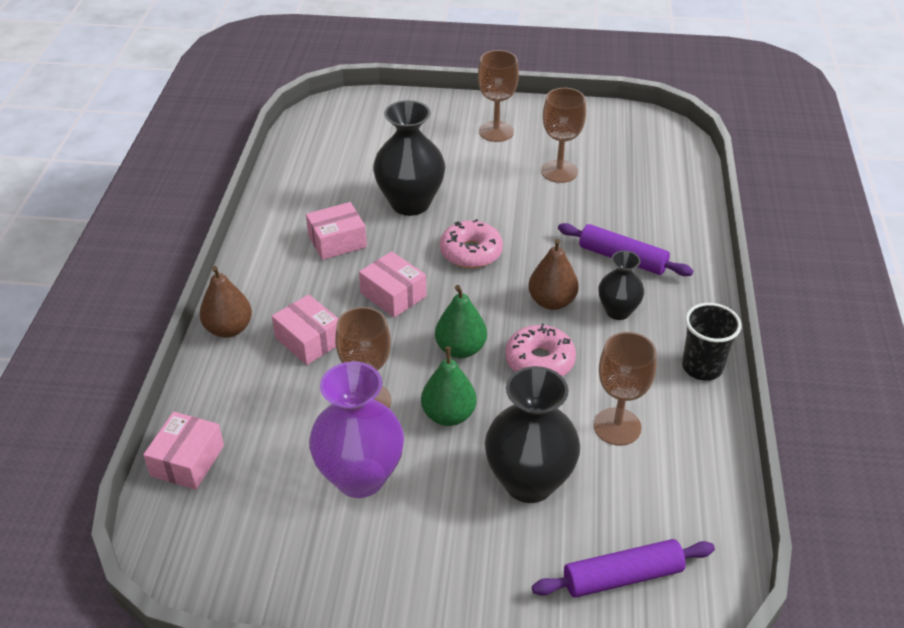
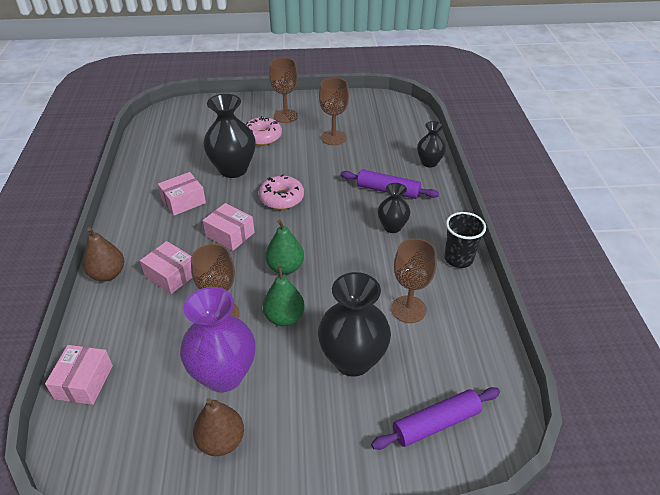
camera: 10 degrees left, 0 degrees up
(539, 361) = (344, 269): pink donut -> pink donut (262, 137)
(551, 302) = (345, 226): brown pear -> brown pear (221, 441)
(691, 223) = (429, 162): none -> black vase

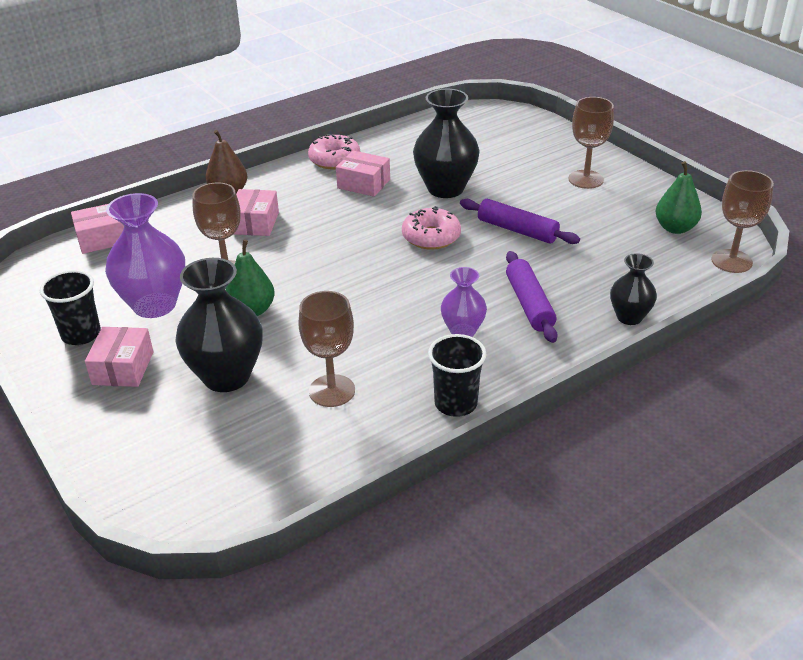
camera: 60 degrees right, 5 degrees down
(221, 441) = (81, 334): brown pear -> black cup
(230, 234) = (341, 230): pink box -> pink box (123, 368)
(262, 137) = (525, 181): pink donut -> pink donut (334, 160)
(285, 267) = (323, 283): green pear -> green pear (675, 228)
(333, 138) = (586, 227): brown goblet -> brown goblet (731, 261)
(392, 227) = (463, 331): black vase -> purple vase
(436, 424) = (178, 466): purple rolling pin -> purple rolling pin (517, 230)

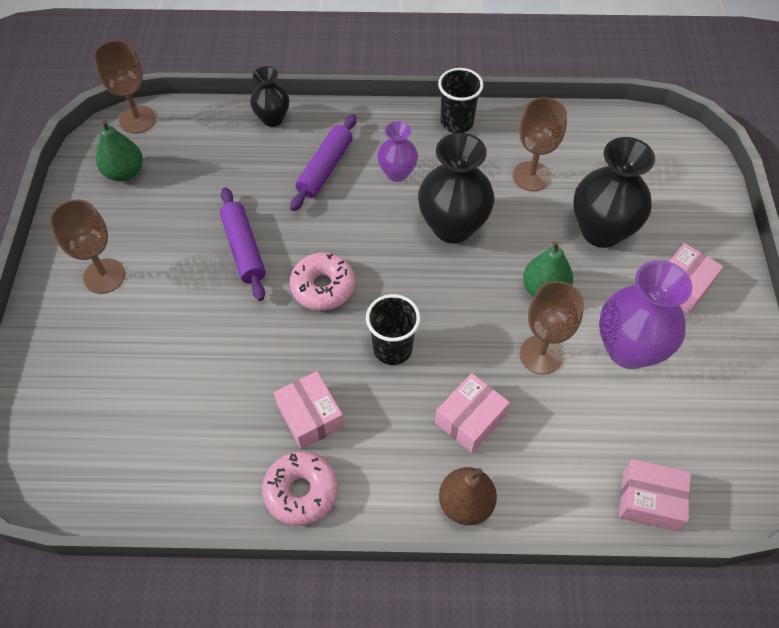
camera: 145 degrees left, 20 degrees up
(81, 334) = (709, 349): black cup -> black cup (392, 348)
(445, 189) = (240, 350): black vase -> black vase (452, 227)

